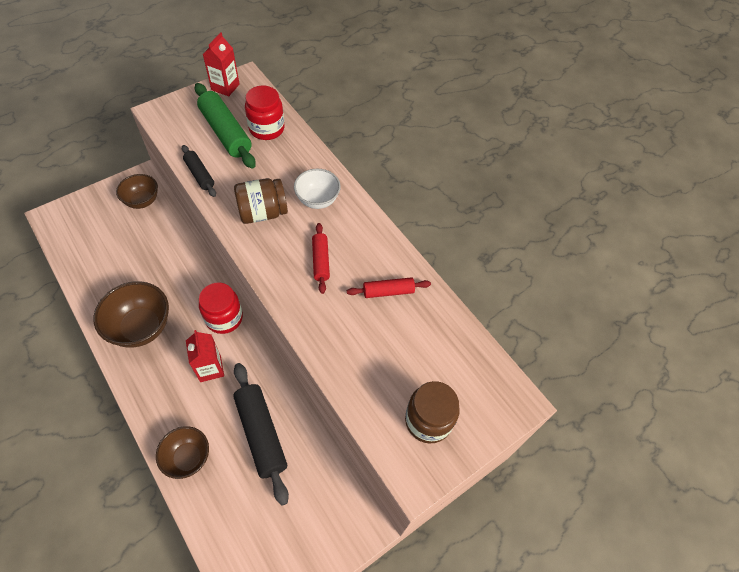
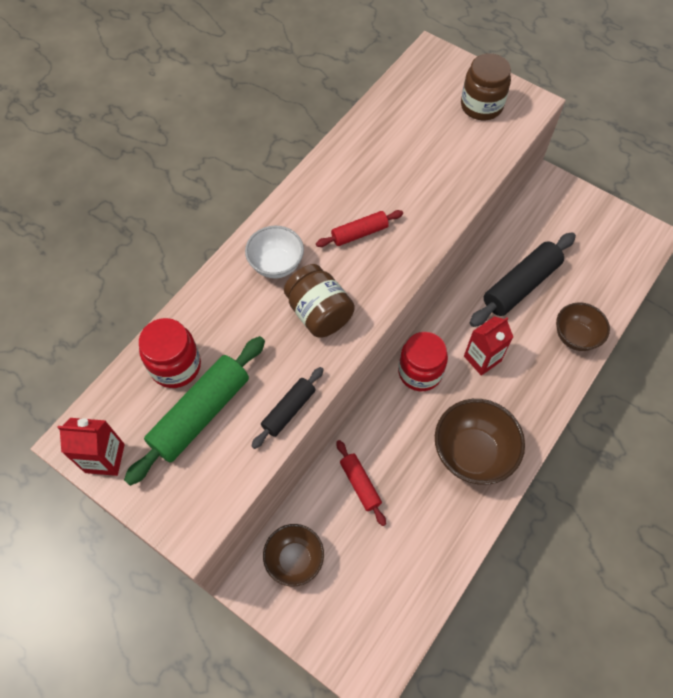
camera: 105 degrees left, 5 degrees up
(388, 291) = (368, 166): red rolling pin -> red rolling pin (360, 484)

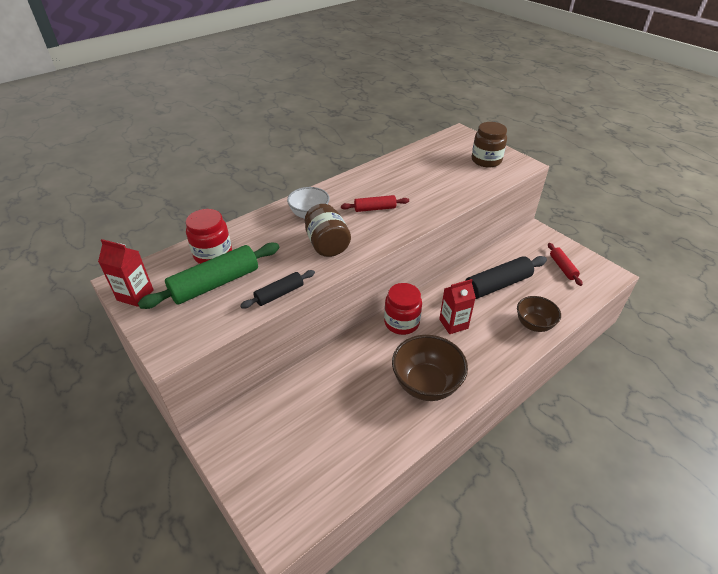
camera: 15 degrees right, 20 degrees down
(294, 559) = (254, 425): brown bowl -> none
(360, 484) = (327, 385): red rolling pin -> red rolling pin (562, 267)

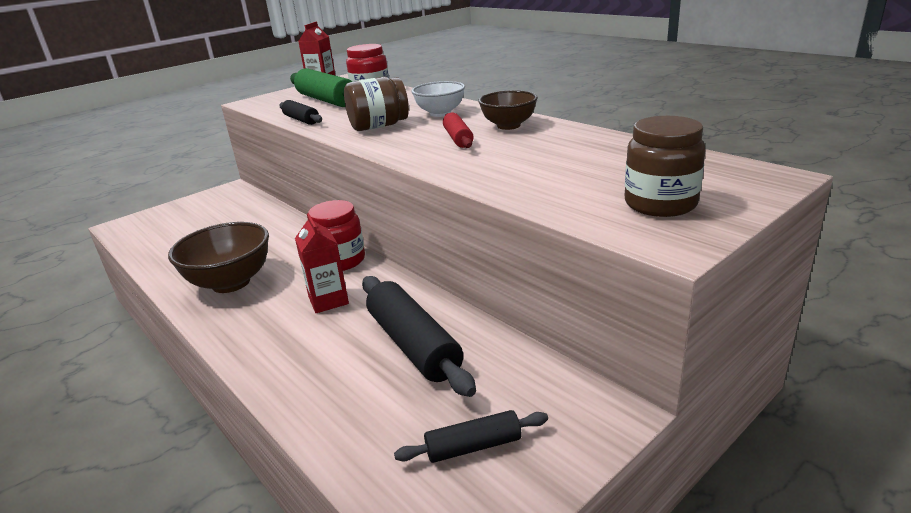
camera: 90 degrees right, 15 degrees down
(534, 324) = (305, 384): brown bowl -> brown bowl (508, 126)
(562, 267) = (473, 446): red rolling pin -> black rolling pin

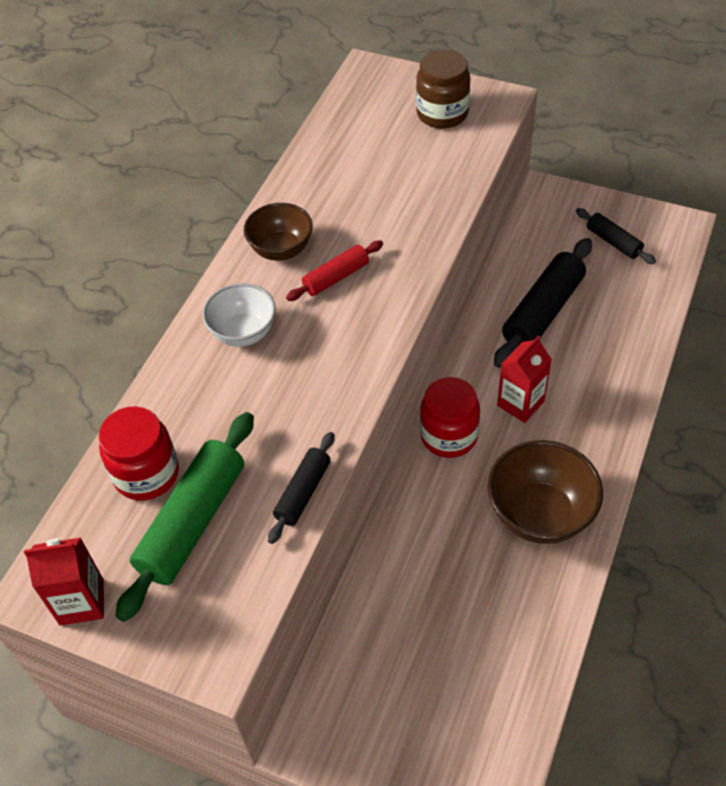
camera: 115 degrees left, 25 degrees up
(379, 126) = (311, 375): brown jar -> none

